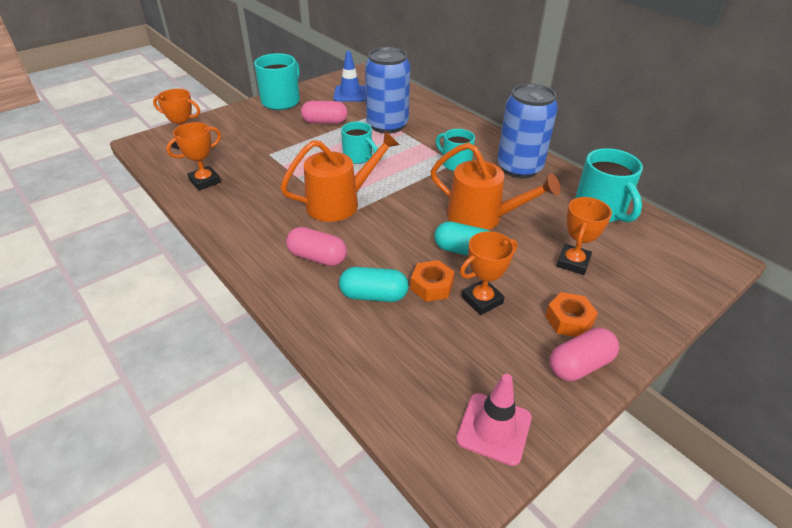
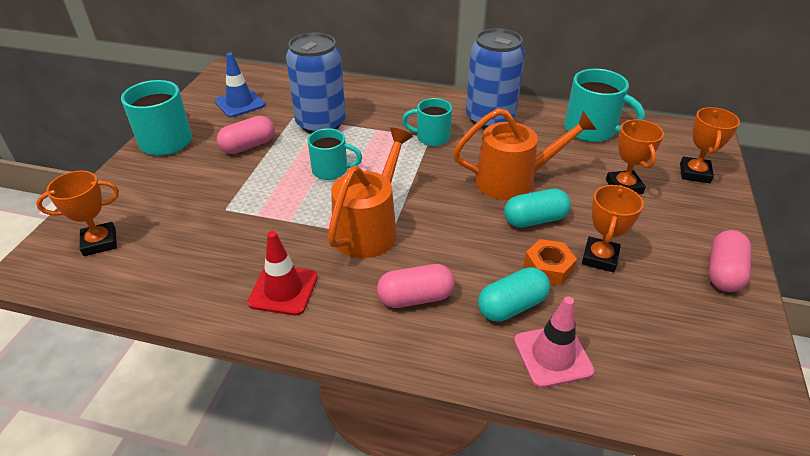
camera: 35 degrees left, 0 degrees up
(205, 181) = (183, 277): orange trophy -> orange trophy (694, 173)
(247, 214) = (283, 290): none -> red traffic cone
(494, 428) = (733, 365): pink traffic cone -> pink traffic cone (552, 356)
(569, 320) = (676, 239): orange nut -> none

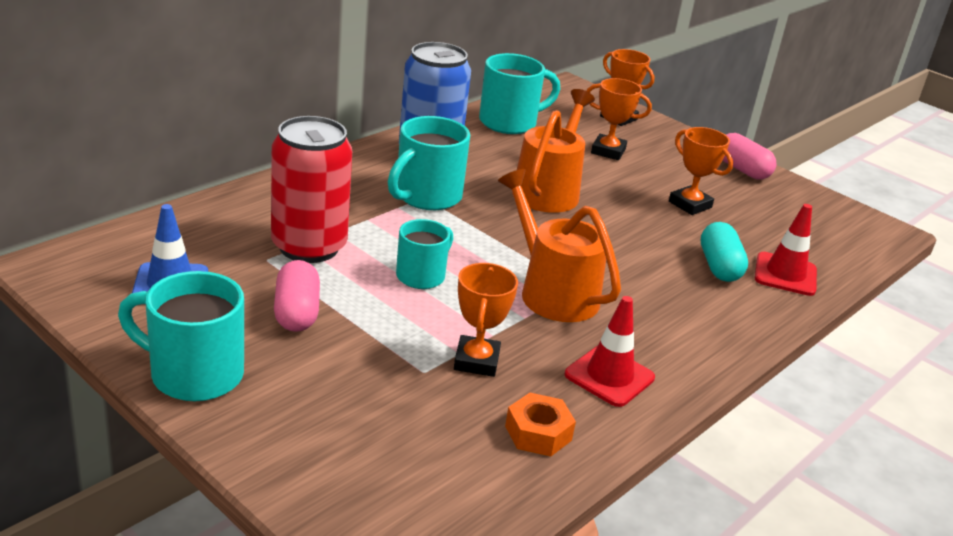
camera: 65 degrees left, 10 degrees down
(100, 242) = (399, 493): orange trophy -> orange trophy (476, 361)
(321, 123) = (309, 246): blue can -> red can
(415, 298) = (676, 307): pink capsule -> none
(431, 137) = (426, 197): turquoise mug -> turquoise mug, size x1.54
(535, 220) = (617, 207): turquoise capsule -> none
(548, 268) = (685, 231): orange nut -> orange nut (538, 433)
(552, 356) = (785, 274): pink traffic cone -> red traffic cone

